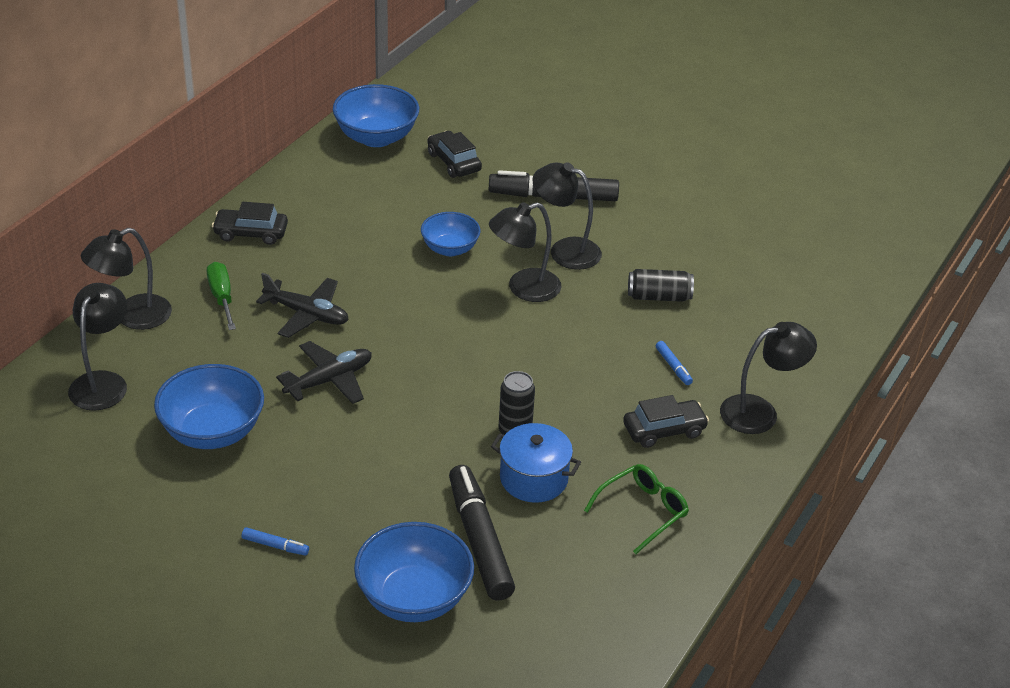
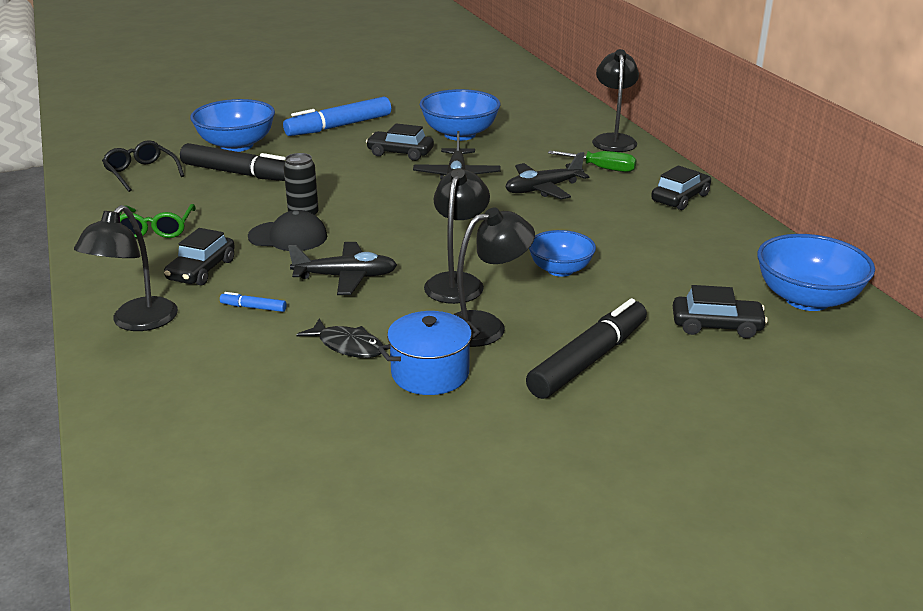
camera: 130 degrees right, 10 degrees down
(103, 382) = (552, 120): black lamp -> none
(275, 546) = (339, 126): blue marker -> blue marker, size x2.39
(309, 449) = (400, 153): none -> black car
(534, 478) = (252, 206): blue pot -> blue pot (430, 373)
(559, 622) = (141, 173): none -> black glasses
(560, 416) = (288, 237): none -> black cap
(581, 346) = (345, 277): none -> black plane
(659, 297) = (347, 346): black can -> black fish

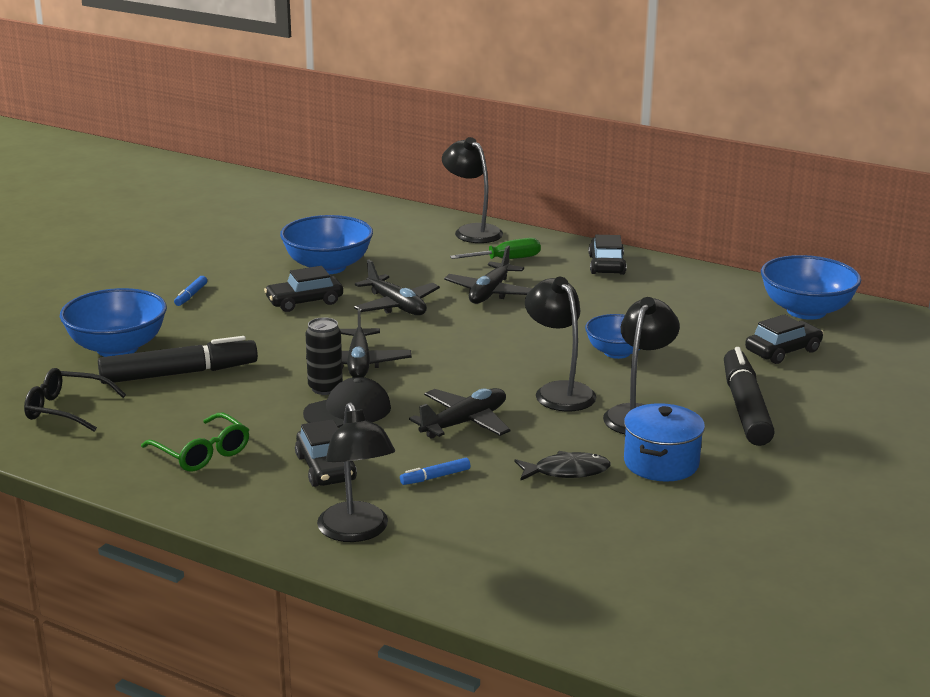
camera: 40 degrees left, 5 degrees down
(339, 126) = (191, 295): blue marker -> blue marker, size x0.42
(356, 207) = (359, 363): none -> black plane

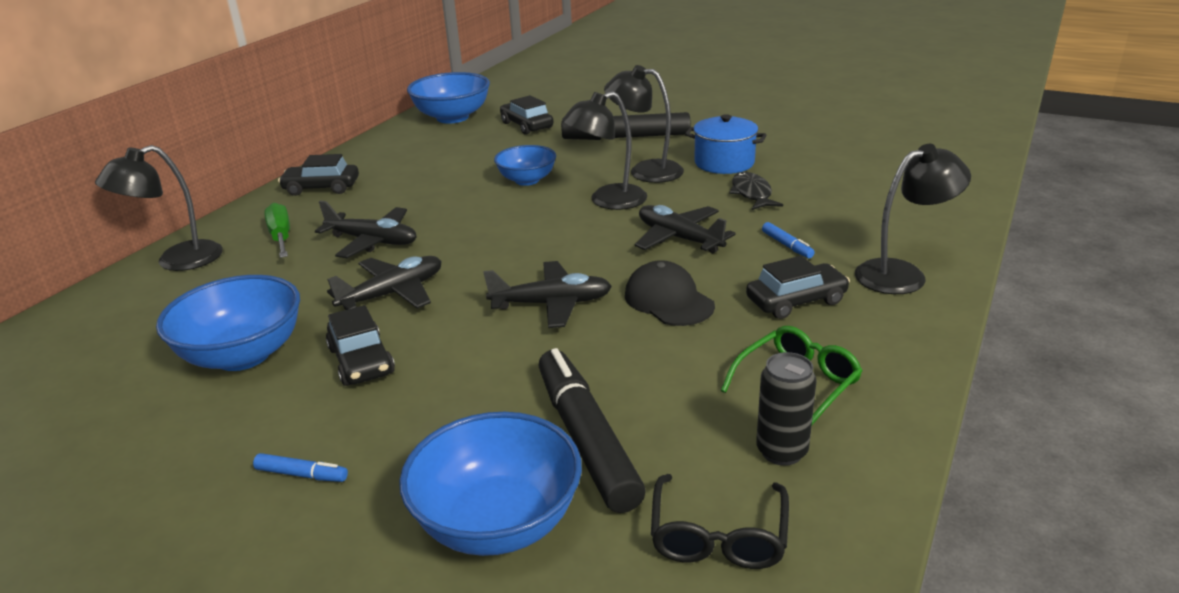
camera: 90 degrees left, 5 degrees up
(325, 388) = (617, 319): black can -> black can (781, 451)

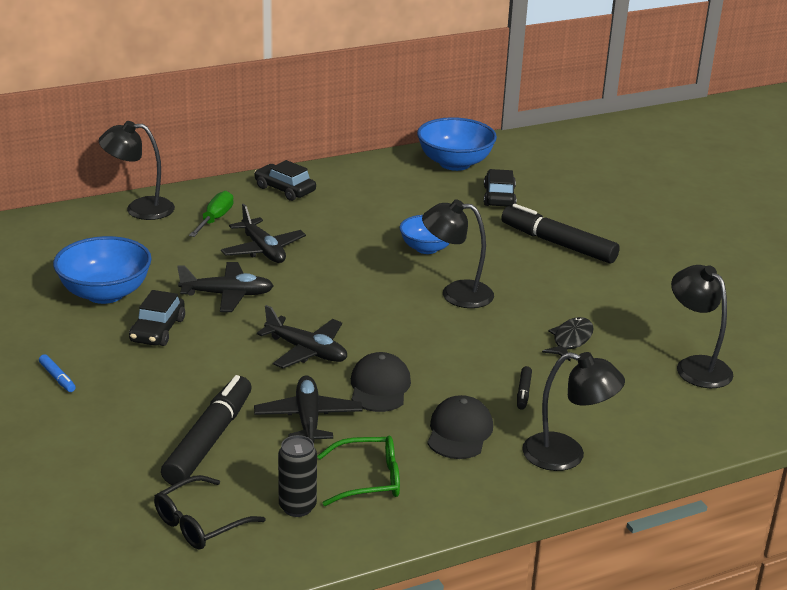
camera: 35 degrees right, 0 degrees up
(498, 523) = (111, 454): blue bowl -> none
(645, 171) = (524, 281): black lamp -> black lamp (696, 366)
(679, 238) = (458, 348): black plane -> black plane (308, 419)
(724, 163) = (596, 303): blue pot -> none
(787, 245) = (523, 392): blue marker -> black marker
(796, 301) = (459, 432): black car -> black cap

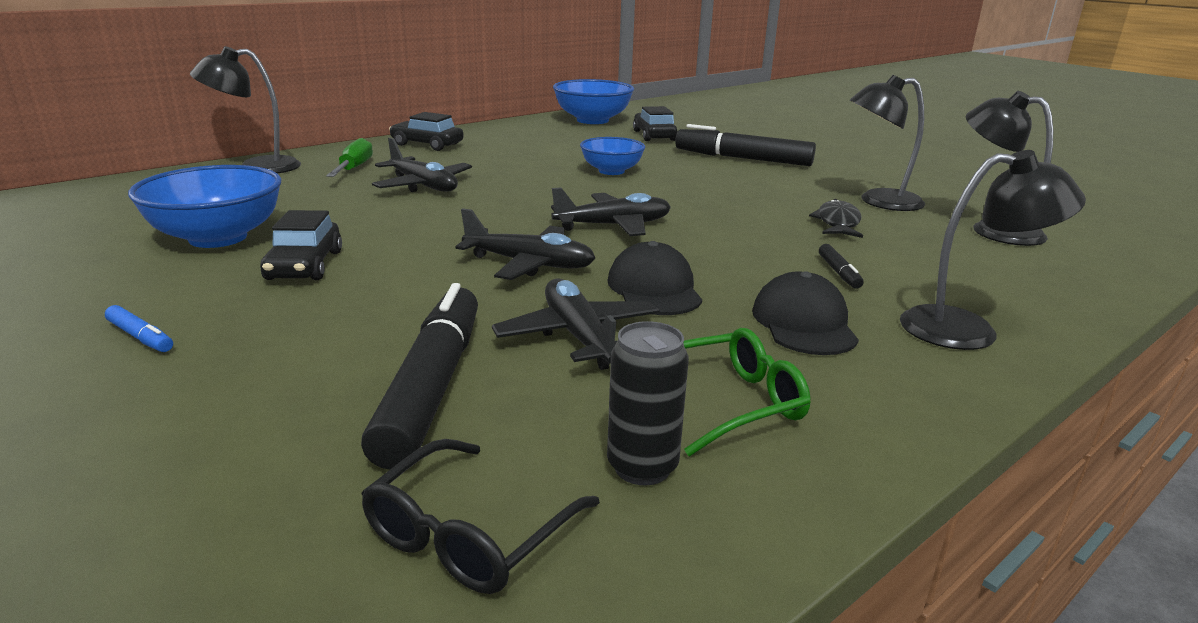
camera: 15 degrees left, 5 degrees down
(227, 295) = (394, 224): black plane -> black plane (613, 226)
(456, 293) = (674, 199): black lamp -> black lamp (878, 201)

